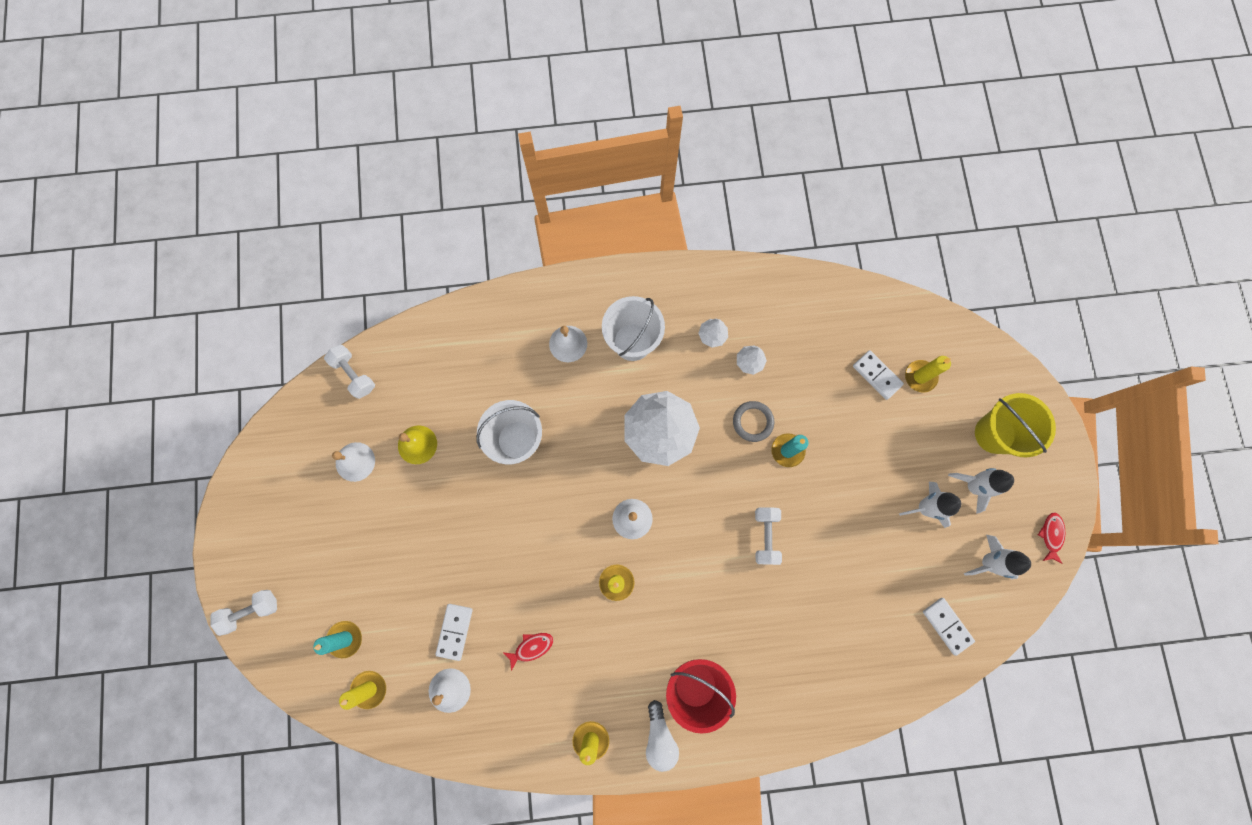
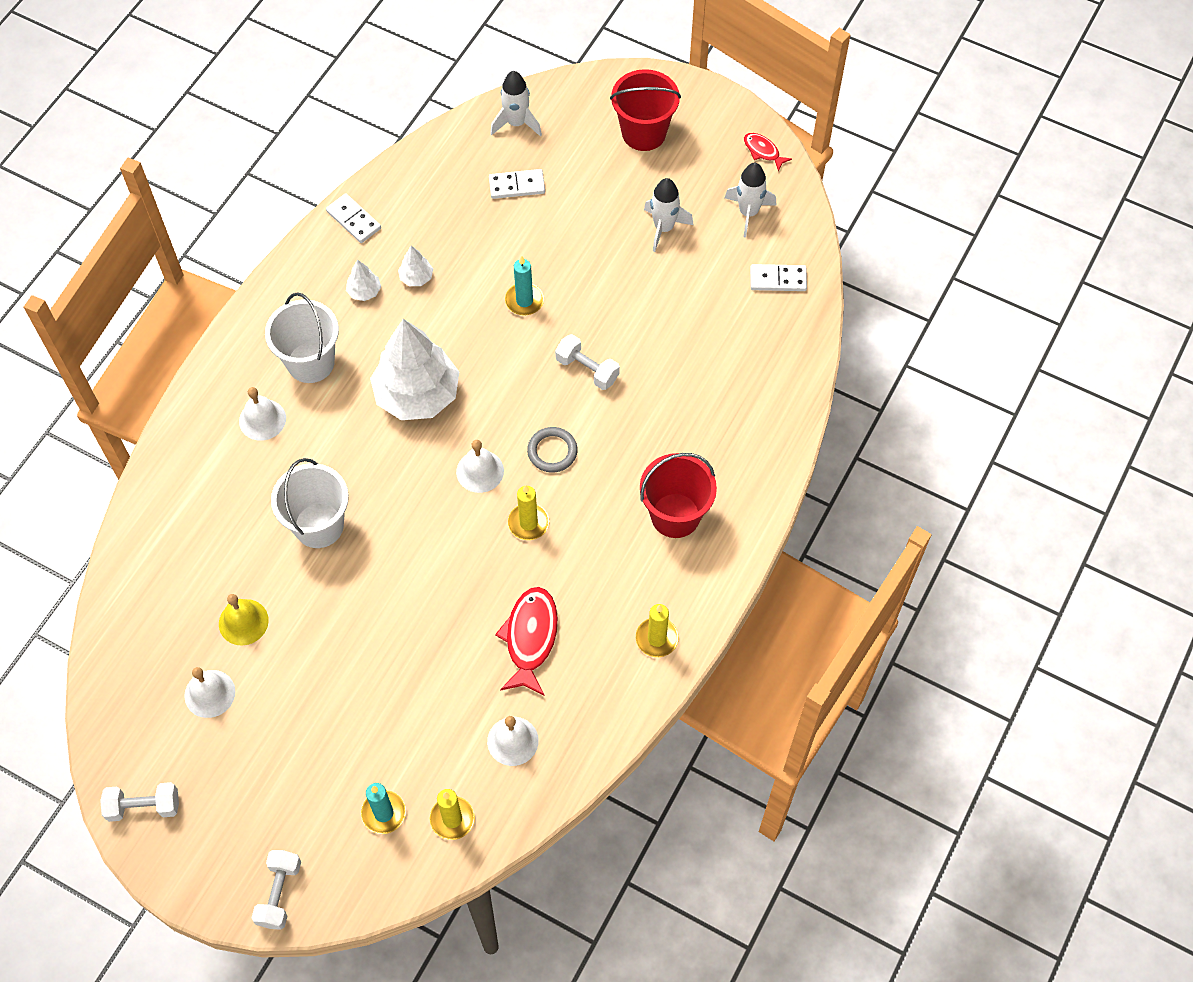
camera: 55 degrees left, 15 degrees down
(354, 374) = (117, 639): white dumbbell -> white dumbbell (144, 806)
(454, 631) = (459, 701): white domino -> white domino (353, 220)
(531, 647) = (530, 638): red fish -> red fish, size x1.84
(659, 737) = (698, 576): white light bulb -> none
(752, 422) = (474, 311): grey ring -> grey ring (552, 451)
(920, 377) = (546, 154): yellow candle -> none
(973, 486) = (675, 179): white rocket -> white rocket (516, 123)
(994, 434) = (644, 133): yellow bucket -> red bucket

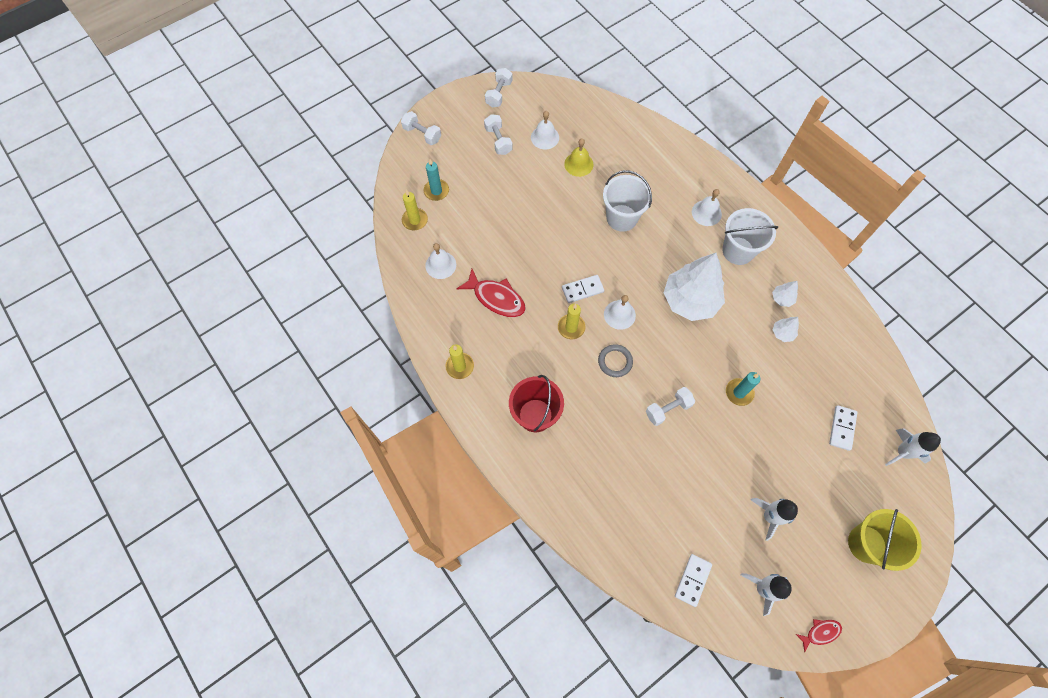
camera: 115 degrees right, 5 degrees up
(244, 762) = (498, 140): none -> white dumbbell
(353, 220) = (844, 312): white domino -> white domino (582, 289)
(644, 133) = (866, 544): red bucket -> yellow bucket

